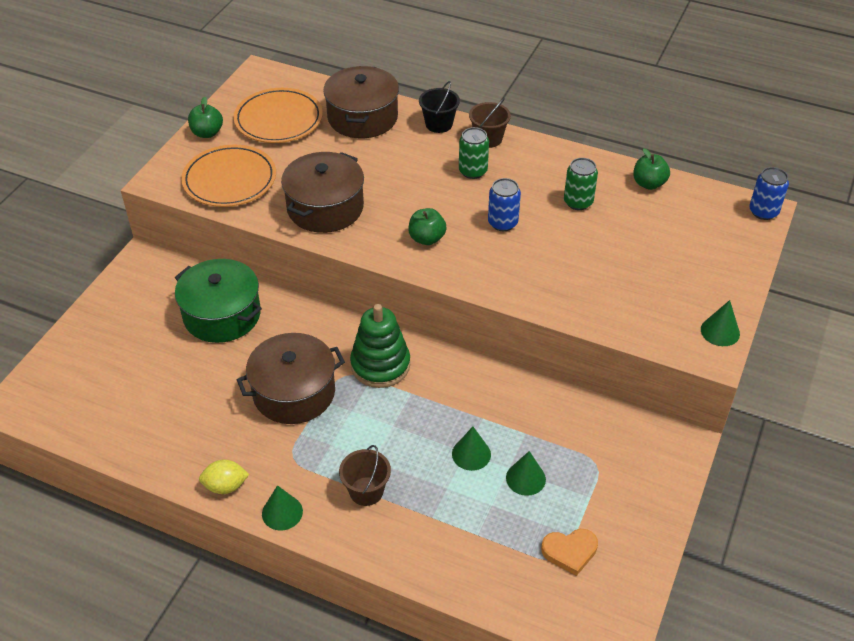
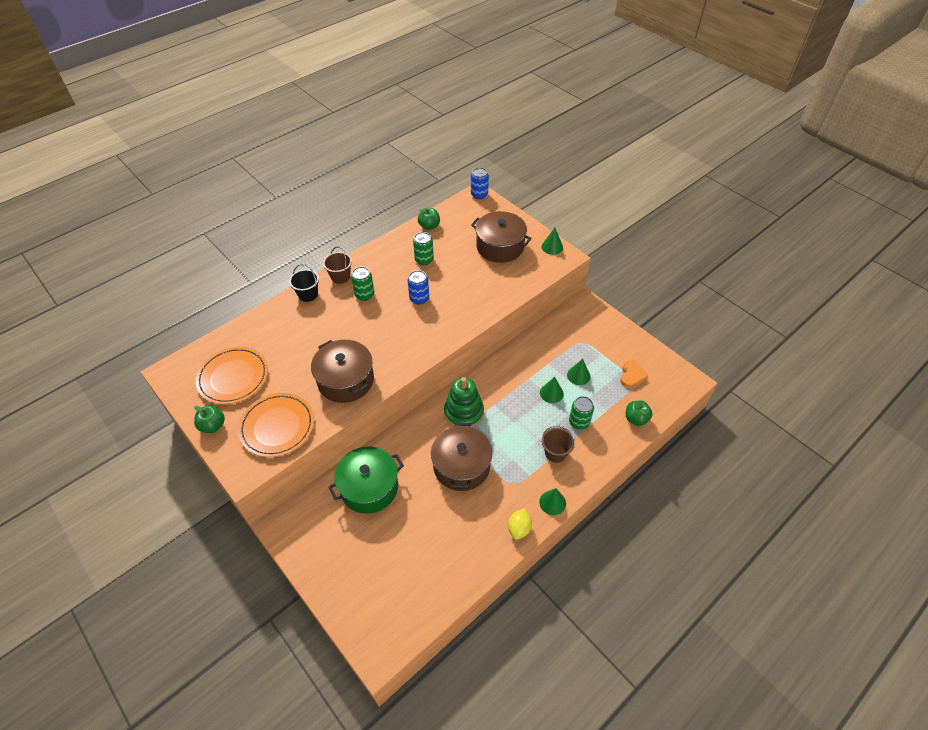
camera: 65 degrees left, 5 degrees up
(362, 117) = (269, 330): brown pot -> brown pot (500, 246)
(427, 238) = (409, 338): green apple -> green apple (636, 419)
(436, 504) = (579, 422): none -> green can

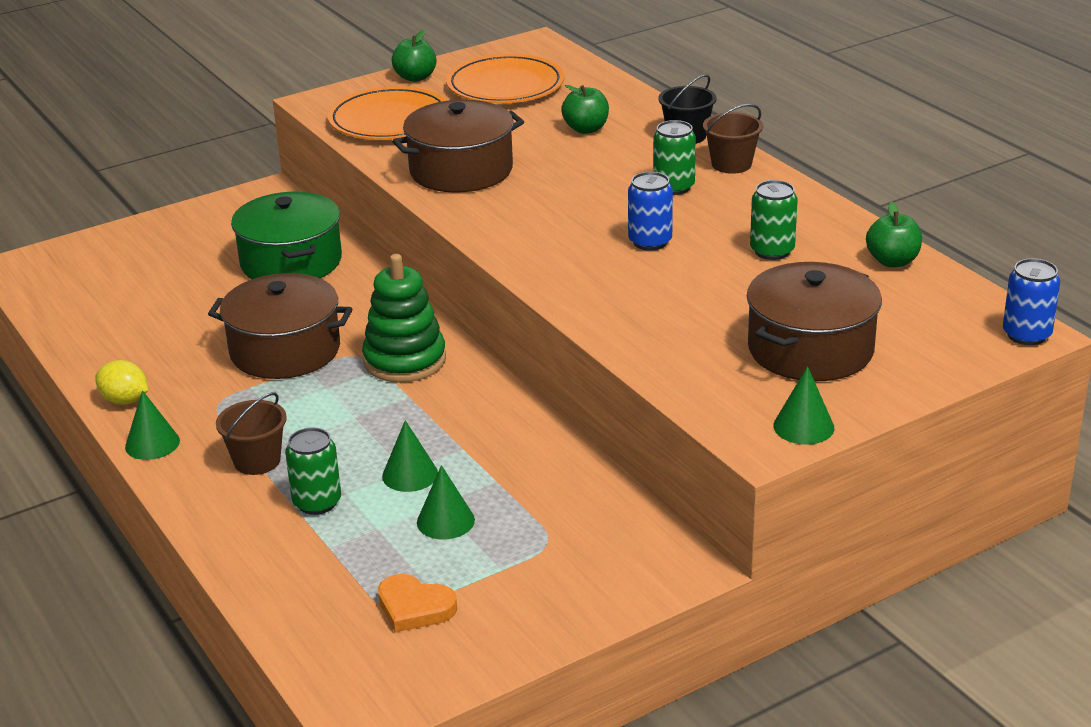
camera: 100 degrees right, 20 degrees down
(636, 419) = (287, 590): green apple -> green apple (586, 129)

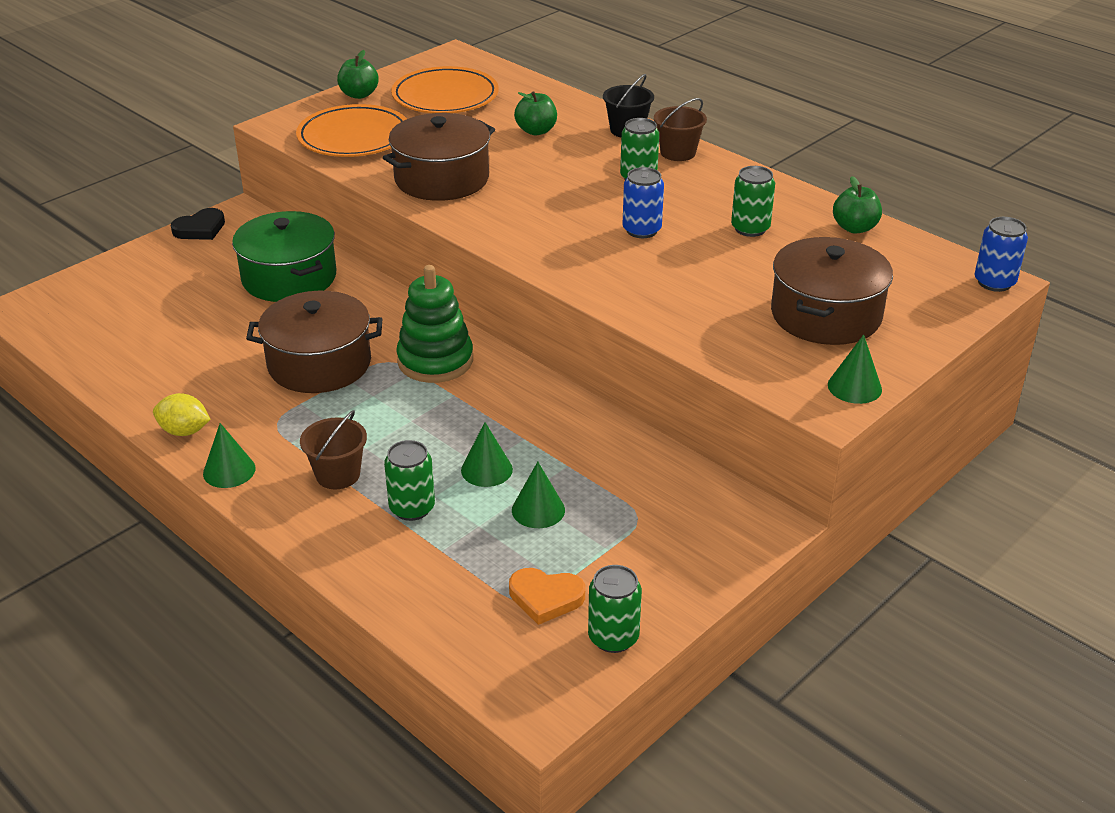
camera: 15 degrees left, 5 degrees up
(222, 205) = (200, 229): none -> black heart
(467, 656) = (613, 637): none -> green can

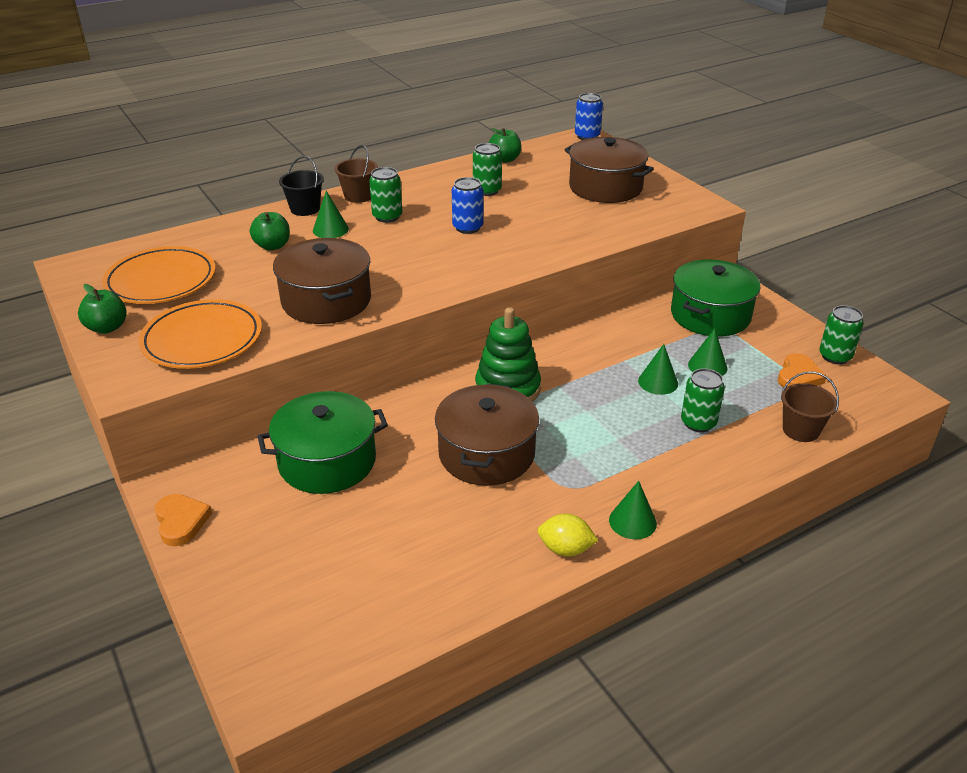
camera: 75 degrees left, 0 degrees up
(184, 431) = (565, 549): yellow lemon -> yellow lemon turned 75 degrees clockwise
(200, 229) = (181, 521): black heart -> orange heart
(338, 475) = (650, 457): brown bucket -> brown bucket (800, 430)
(668, 506) = (710, 315): none -> green pot
(854, 387) = (686, 194): green cone -> green cone (330, 229)

